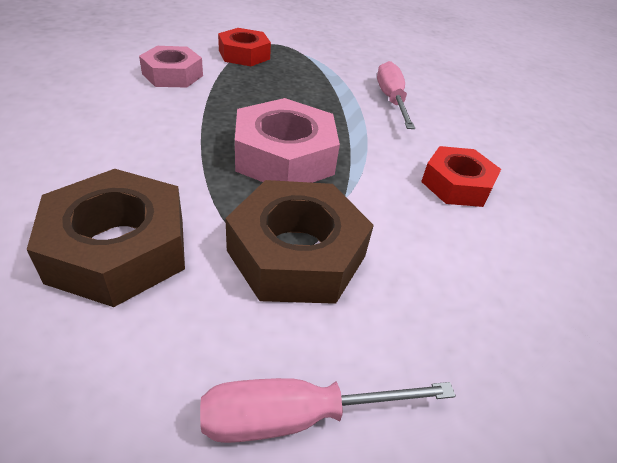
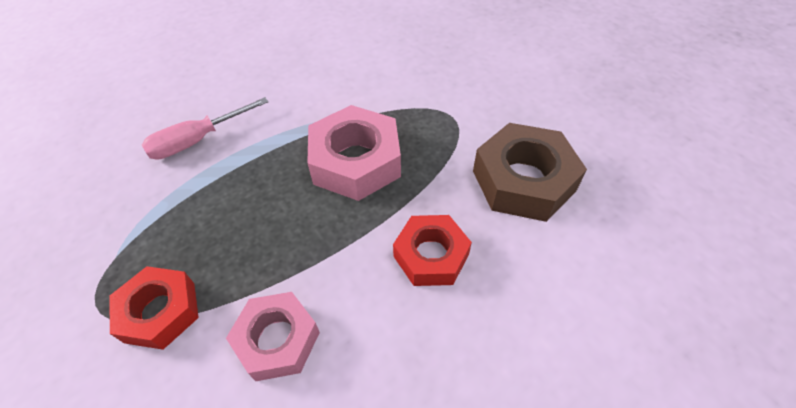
camera: 115 degrees left, 10 degrees up
(296, 253) = (445, 110): brown nut -> none
(297, 417) = (525, 73): pink screwdriver -> none
(456, 184) = (310, 73): red nut -> red nut (431, 255)

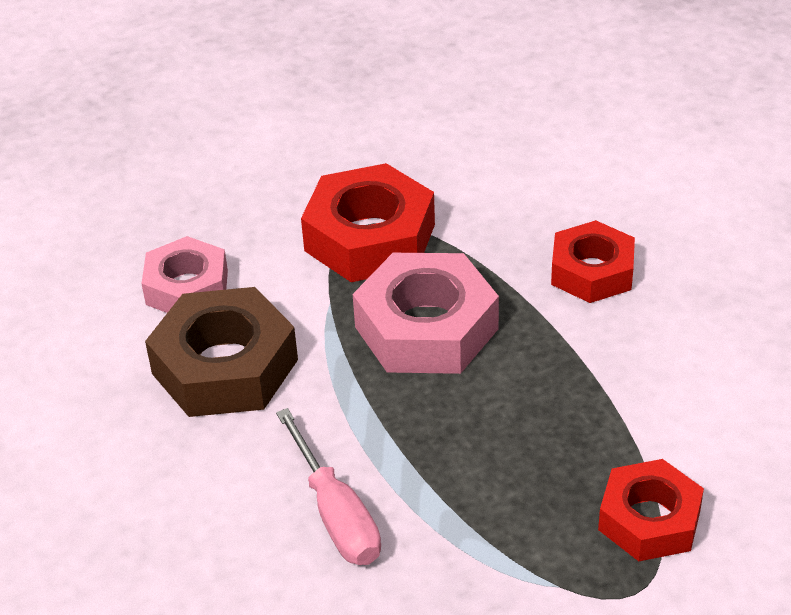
camera: 80 degrees left, 10 degrees down
(277, 340) = (692, 405): pink nut -> pink nut (187, 287)
(441, 122) = (370, 237): none -> red nut
(523, 180) = (492, 181): brown nut -> brown nut (225, 366)

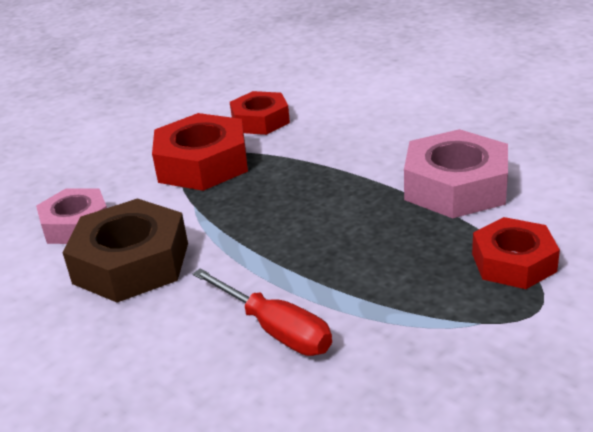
camera: 20 degrees left, 10 degrees down
(336, 514) = (275, 329): pink screwdriver -> red screwdriver
(426, 328) = (275, 200): pink nut -> pink nut (455, 187)
(592, 271) = (370, 143): red nut -> red nut (260, 121)

